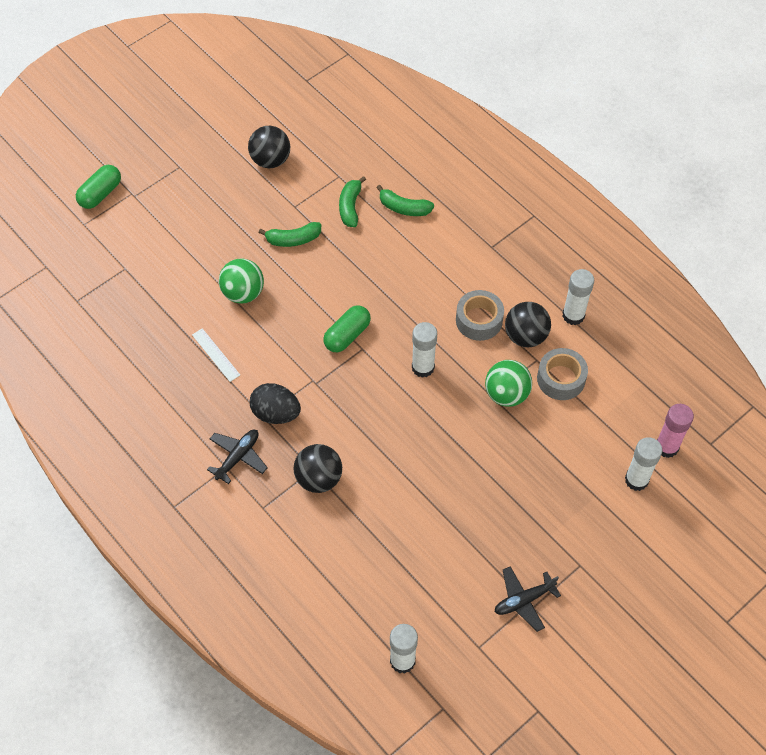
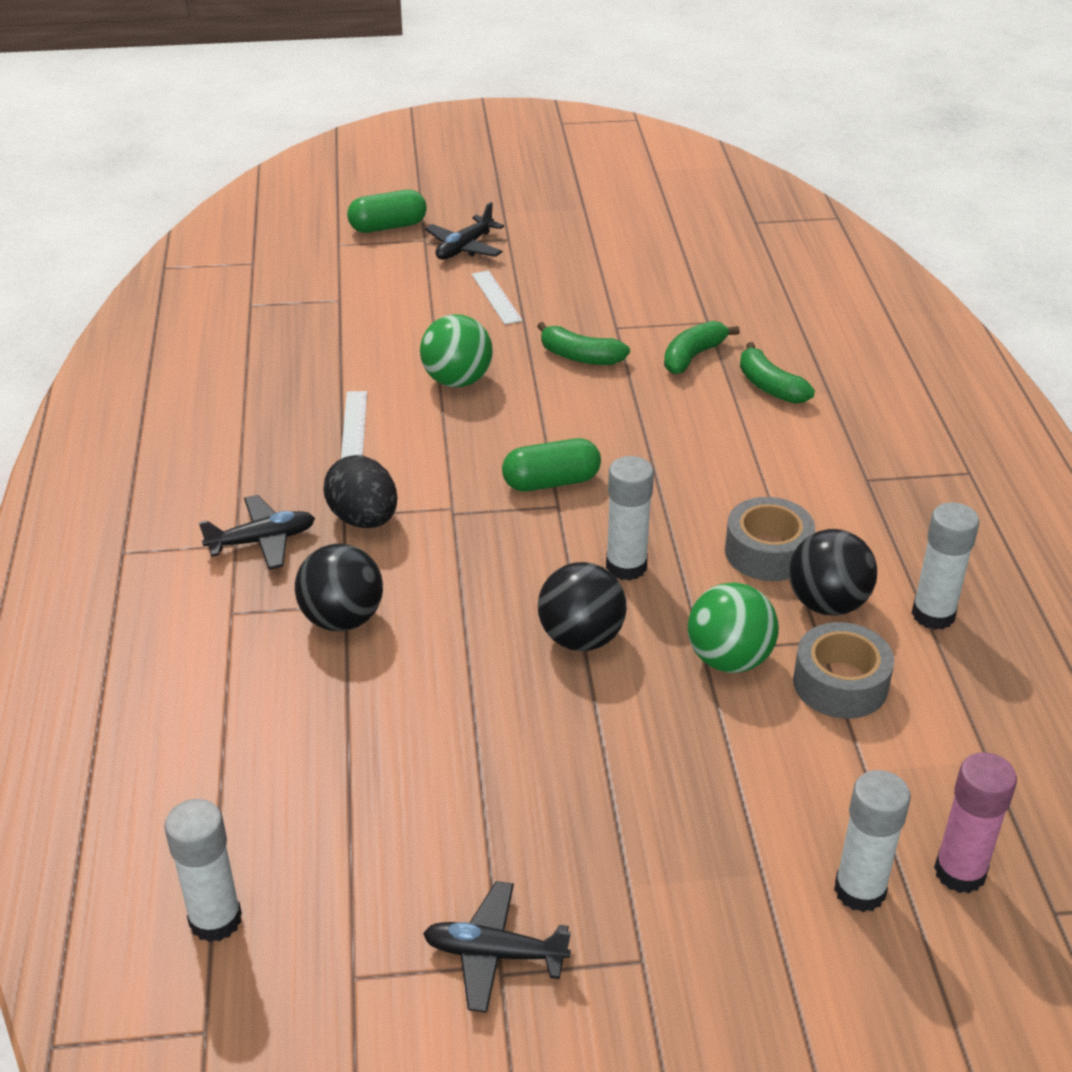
camera: 35 degrees right, 20 degrees down
(160, 188) = (464, 248): none -> black plane
(212, 218) = (496, 297): none -> white ruler
(270, 160) = (630, 274): black ball -> black ball (581, 638)

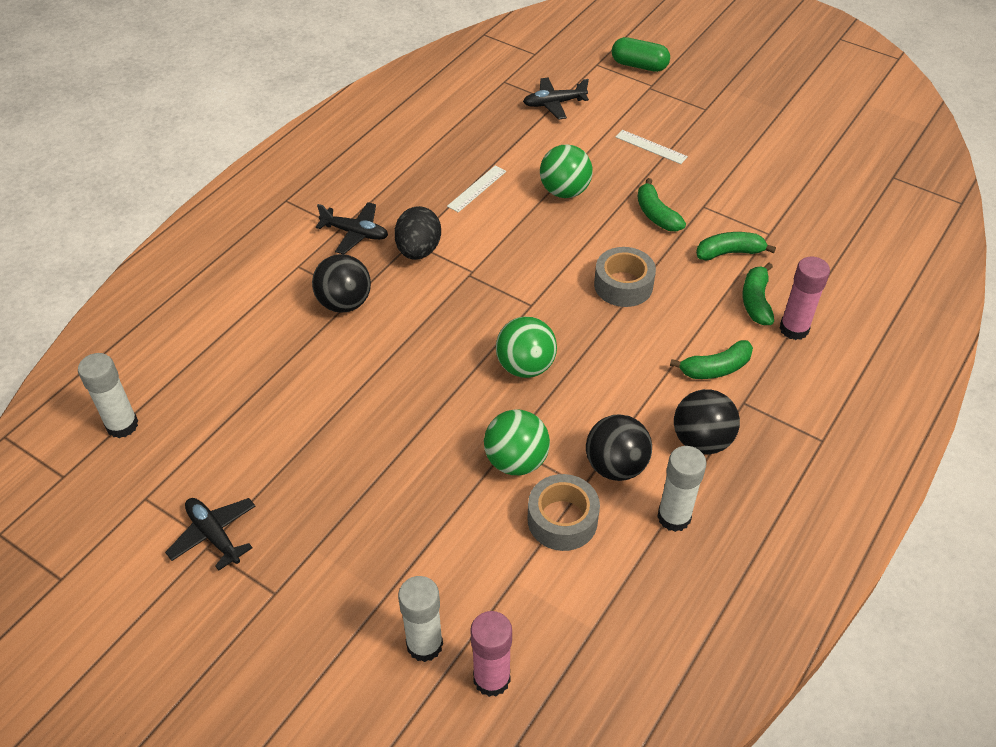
camera: 40 degrees right, 10 degrees up
(464, 248) = (670, 102): black plane -> black plane (554, 104)
(496, 297) = (651, 147): white ruler -> white ruler turned 75 degrees counterclockwise
(551, 482) = (544, 287): green capsule -> none
(581, 638) = (450, 393): black ball -> black ball (701, 440)
(626, 566) = (525, 366): white glue stick -> green ball
(767, 552) = (619, 410): grey tape -> grey tape (623, 285)
(807, 464) = (715, 368): none -> green banana
(831, 392) = (794, 329): none -> pink glue stick

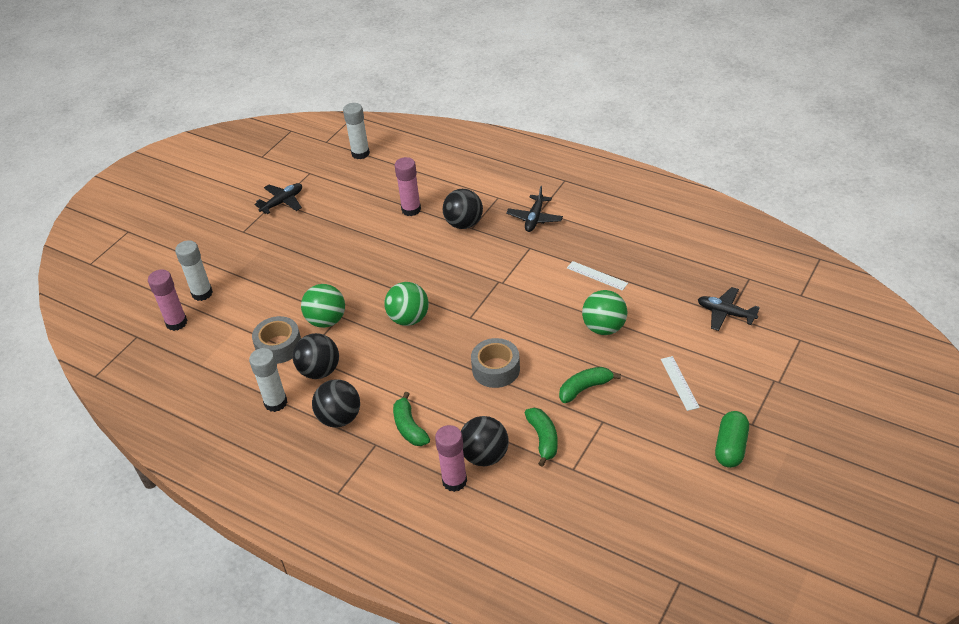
camera: 90 degrees right, 5 degrees down
(293, 361) = (411, 210): none -> pink glue stick
(418, 250) = (520, 252): black egg -> none
(554, 104) = (725, 313): black plane -> black plane turned 45 degrees counterclockwise
(639, 65) = (809, 371): green capsule -> green capsule (730, 447)
(651, 147) = (679, 383): white ruler -> white ruler turned 45 degrees counterclockwise
(756, 301) = (485, 456): green banana -> black ball

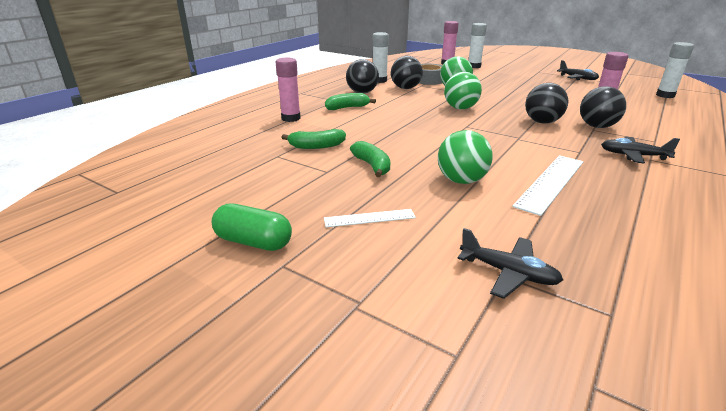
camera: 90 degrees right, 15 degrees down
(485, 456) = (309, 127): black ball -> black ball (542, 122)
(496, 369) = (402, 133): grey tape -> none
(597, 275) = (550, 182): white ruler -> white ruler, size x1.77
(725, 313) = (508, 273): black plane -> black plane turned 90 degrees clockwise

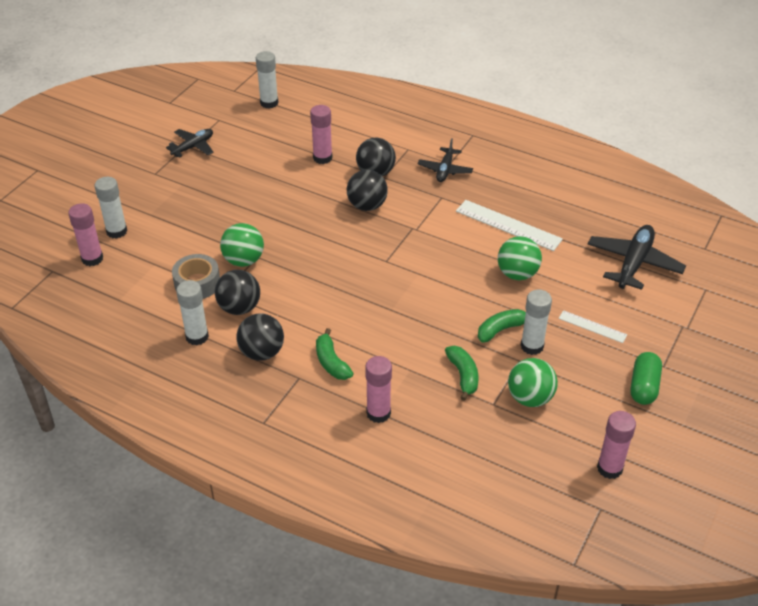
camera: 95 degrees left, 15 degrees up
(156, 202) = (609, 468): none -> pink glue stick
(345, 179) = (532, 346): none -> white glue stick
(369, 218) = (592, 326): white ruler -> white ruler turned 45 degrees counterclockwise
(460, 108) = (325, 261): green ball -> green ball (530, 398)
(508, 273) = (633, 263): black plane -> black plane, size x1.61

